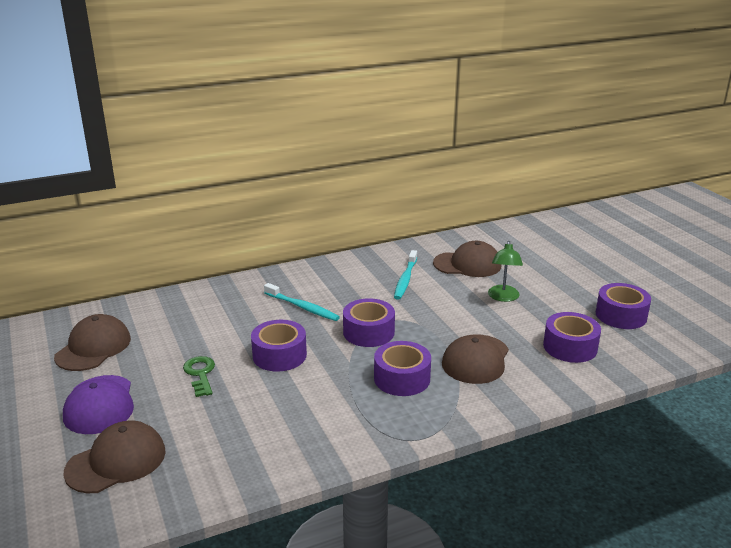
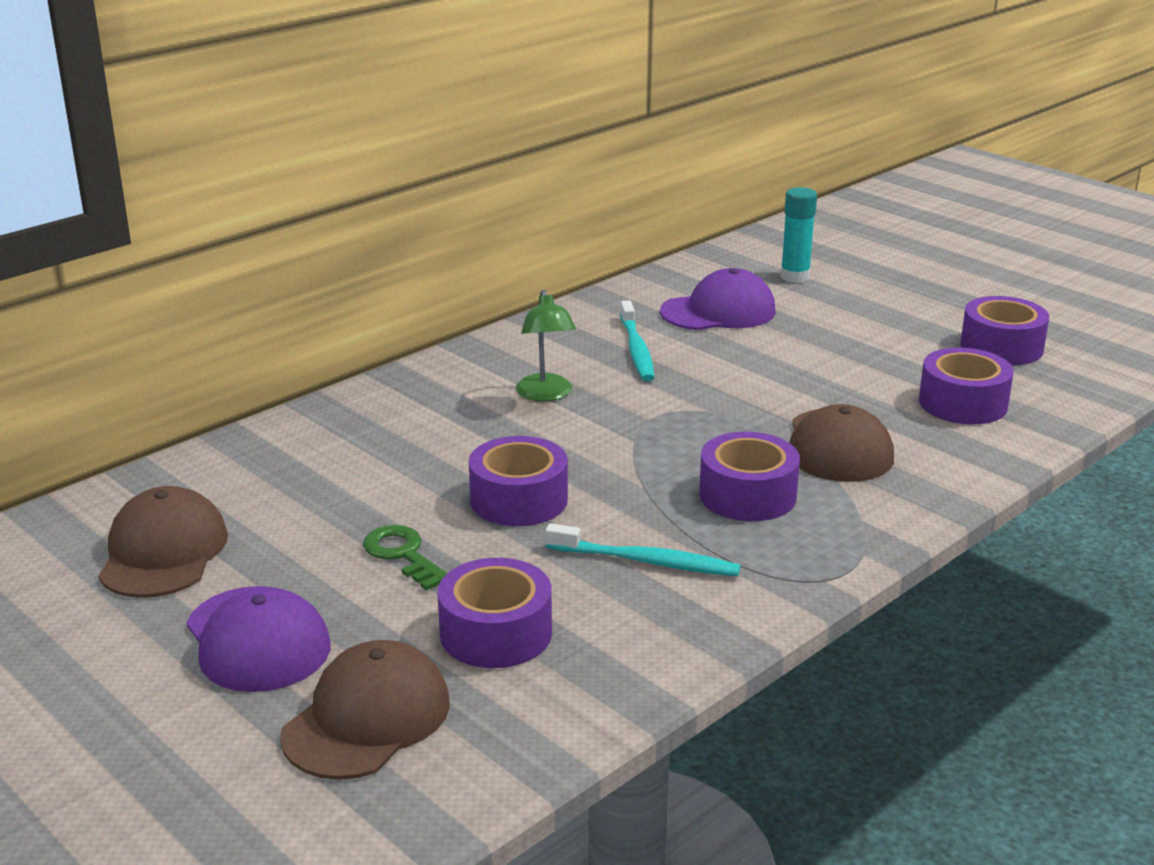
camera: 20 degrees left, 0 degrees up
(302, 307) = (497, 420): turquoise toothbrush -> turquoise toothbrush (645, 561)
(368, 332) = (640, 438): purple tape -> purple tape (496, 633)
(467, 264) = (718, 311): brown cap -> purple cap
(503, 297) = (811, 351): green lamp -> green lamp (546, 394)
(527, 250) = (795, 277): none -> turquoise glue stick

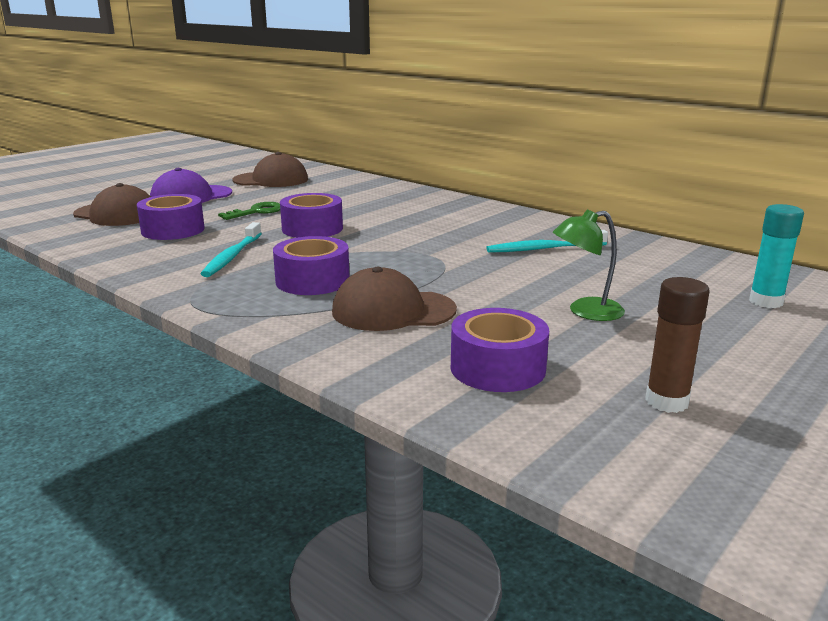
camera: 85 degrees right, 5 degrees down
(546, 394) = (455, 229): green lamp -> green lamp (585, 311)
(718, 311) = (644, 272): purple cap -> none
(1001, 347) = (666, 401): purple tape -> brown glue stick

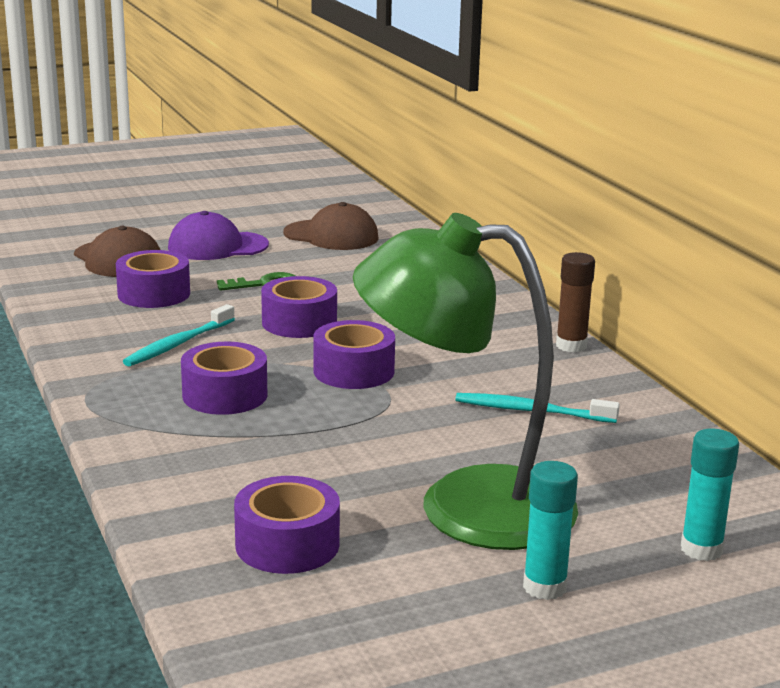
camera: 25 degrees right, 0 degrees up
(391, 249) = (353, 371): none -> purple tape
(393, 311) = (263, 452): brown cap -> none
(585, 311) = (464, 506): green lamp -> green lamp, size x2.37
(666, 401) = (404, 626): brown glue stick -> brown glue stick (571, 346)
(714, 348) = (544, 587): none -> turquoise glue stick

